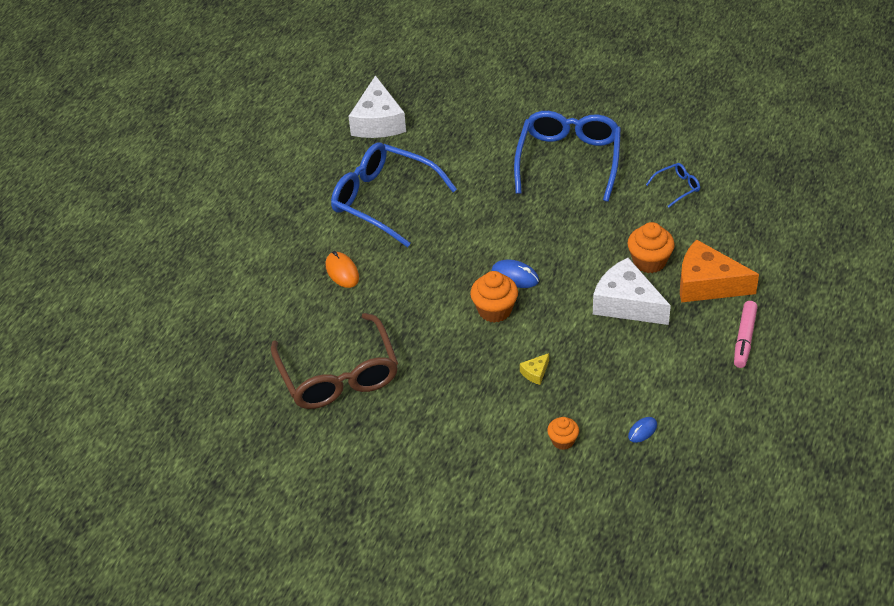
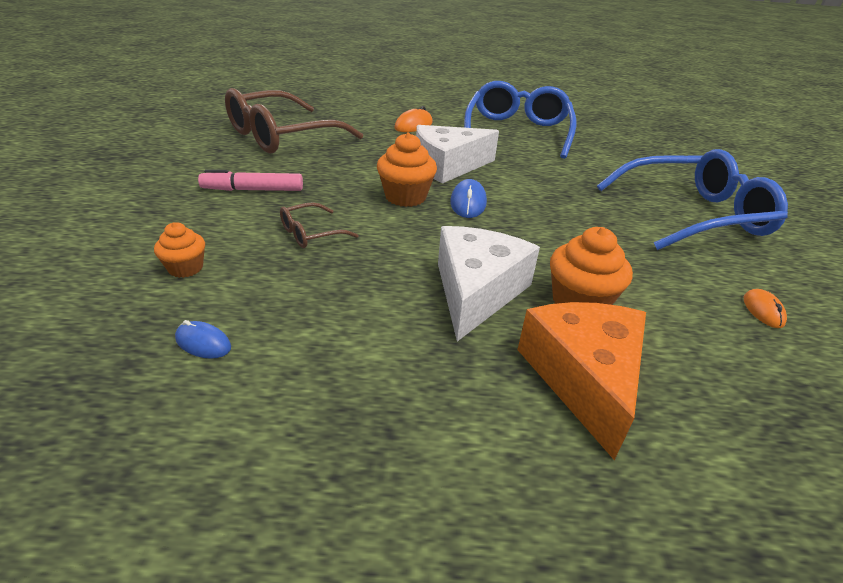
camera: 65 degrees right, 10 degrees down
(378, 122) = (611, 120): white cheese -> white cheese (448, 166)
(535, 373) = (311, 233): yellow cheese -> brown glasses
(677, 187) = (763, 311): blue glasses -> orange mouse
(744, 339) = (475, 459): pink marker -> pink marker (253, 190)

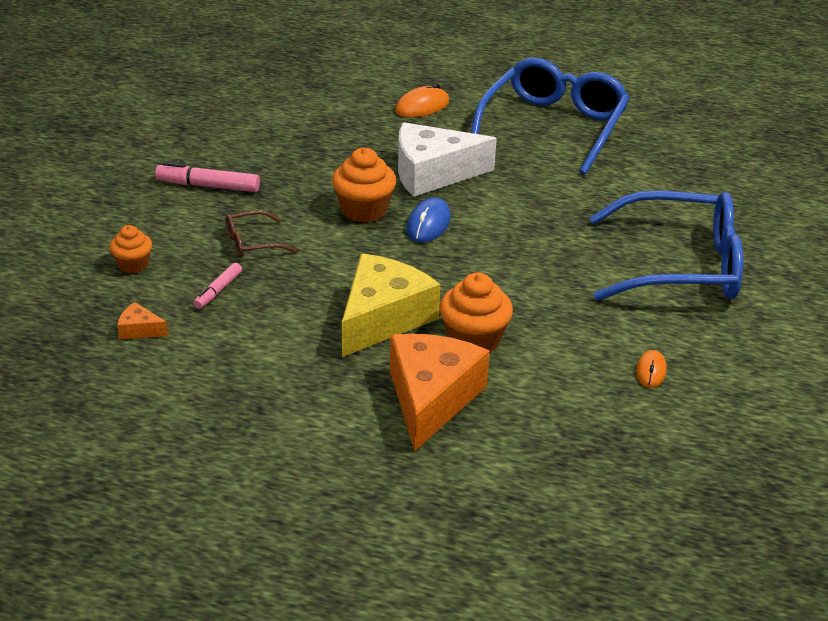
camera: 15 degrees right, 0 degrees up
(203, 343) = (139, 330): blue mouse -> orange cheese
(282, 136) = (257, 113): brown glasses -> none
(289, 284) = (218, 291): none -> pink marker
(476, 291) = (383, 318): white cheese -> yellow cheese

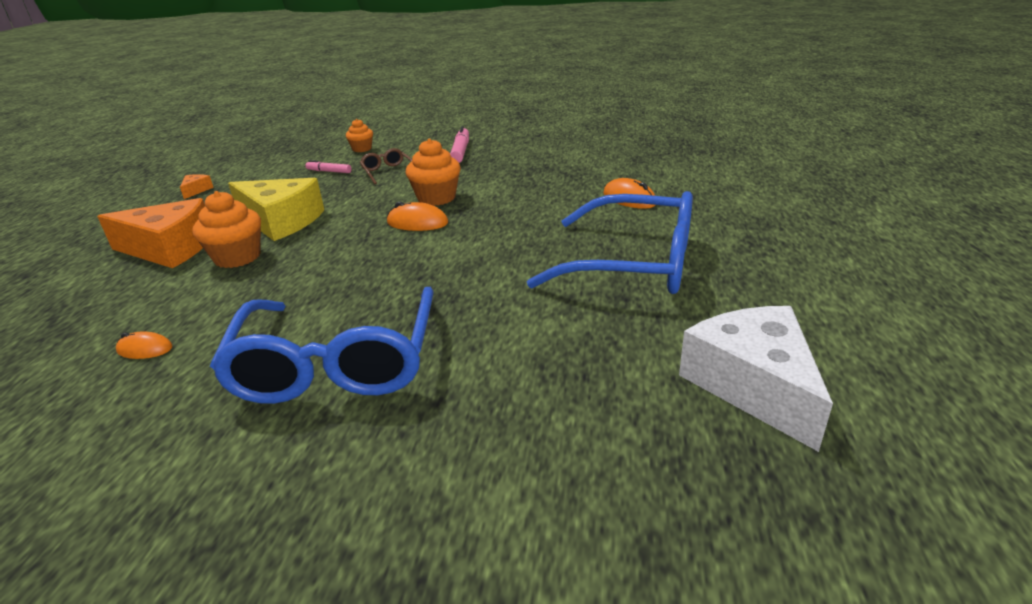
camera: 85 degrees right, 5 degrees down
(139, 330) = (291, 160): orange cheese -> orange cheese (196, 190)
(428, 224) = (417, 223): blue mouse -> orange mouse
(432, 173) = (505, 215): white cheese -> white cheese (753, 385)

